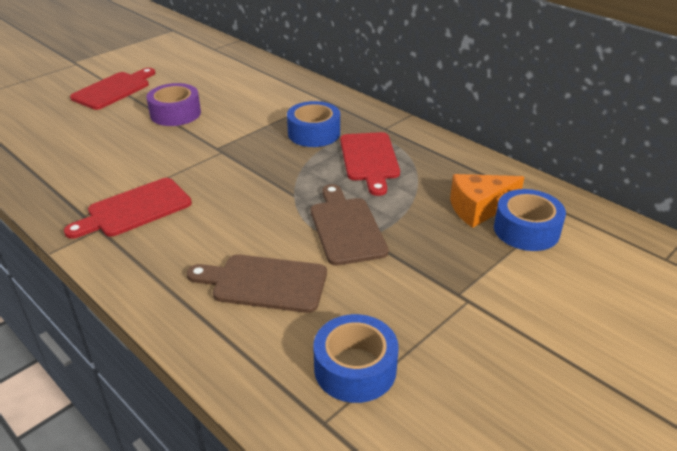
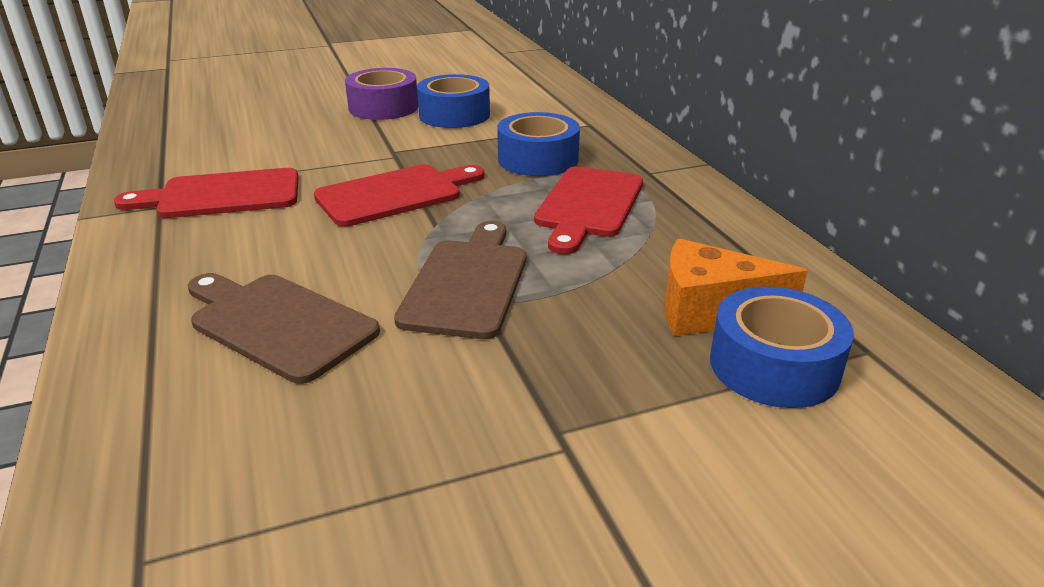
camera: 25 degrees right, 5 degrees down
(113, 90) = (341, 73): red cutting board -> red cutting board (395, 194)
(355, 368) = (274, 492): blue tape -> blue tape (454, 115)

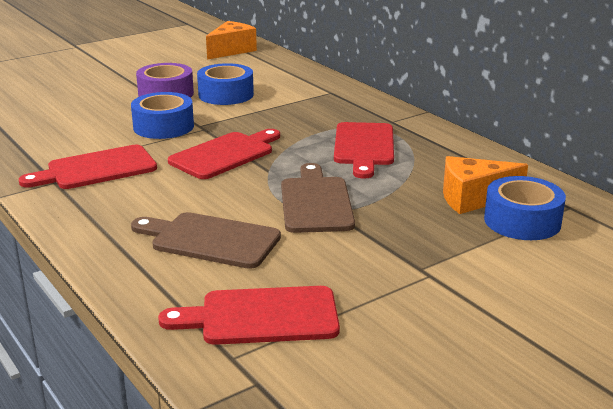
camera: 15 degrees left, 5 degrees down
(246, 482) = (261, 317): none -> red cutting board
(499, 62) = (231, 50): none -> orange cheese
(538, 159) = (310, 120): blue tape -> blue tape (163, 126)

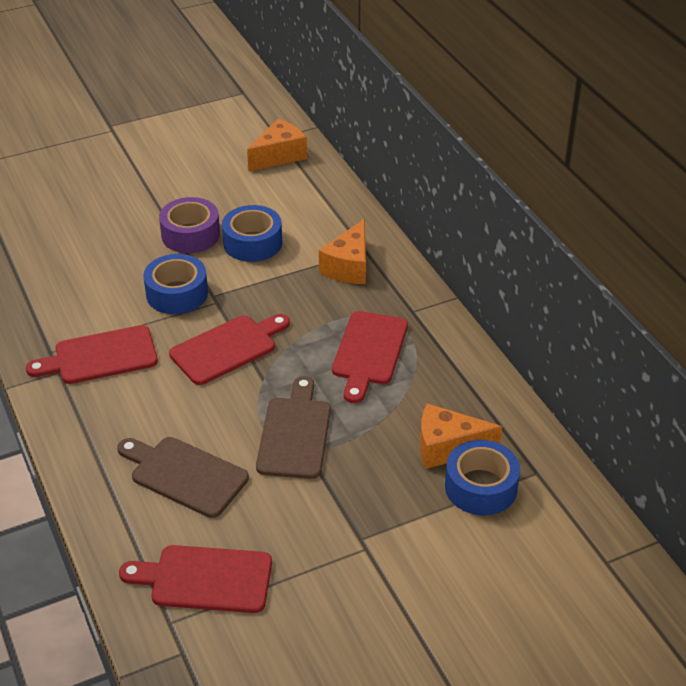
camera: 10 degrees right, 15 degrees up
(320, 101) = (349, 267): none -> orange cheese

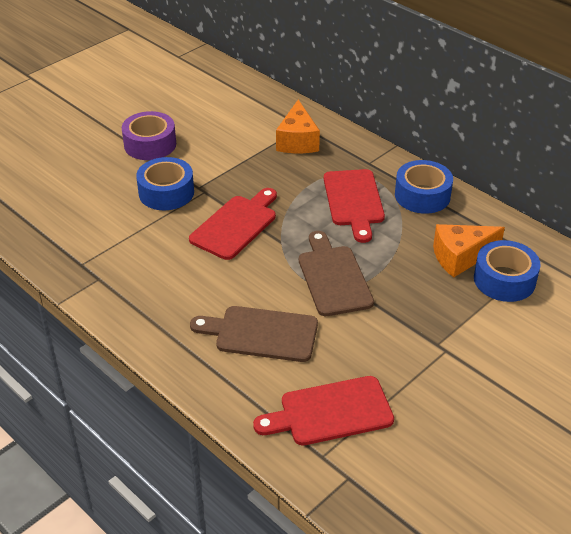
camera: 20 degrees left, 0 degrees up
(100, 356) = (129, 258): red cutting board -> none
(253, 243) = (207, 140): blue tape -> blue tape (422, 195)
(279, 156) = (188, 70): orange cheese -> none

